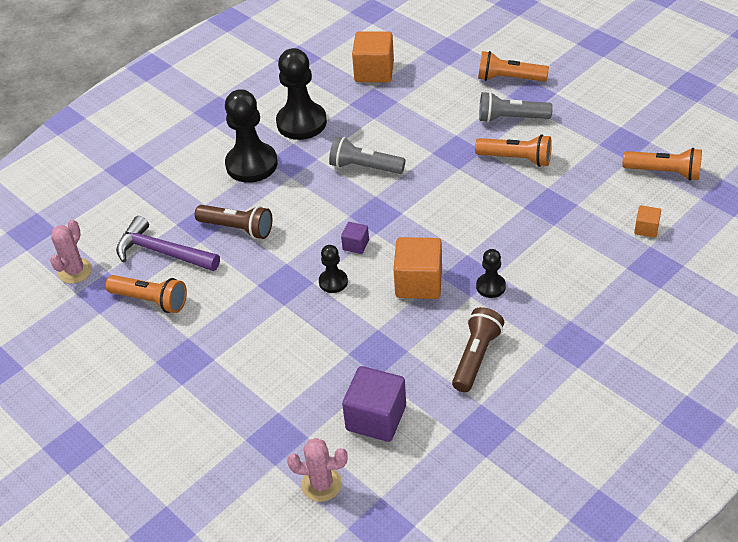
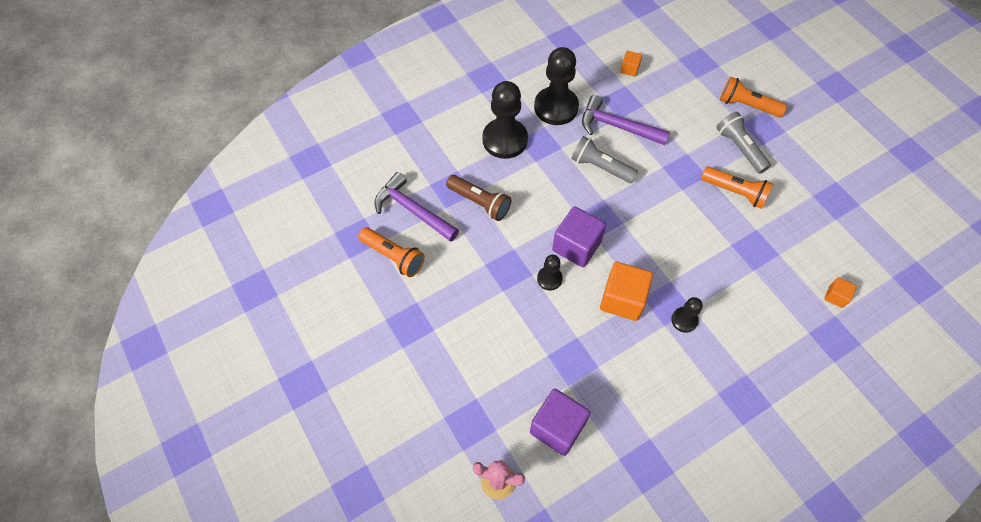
camera: 10 degrees right, 15 degrees up
(75, 271) = (337, 210): pink cactus -> none
(356, 245) = (576, 246): purple cube -> purple cube, size x1.99
(373, 126) = (617, 126): none -> purple hammer
(374, 72) = (629, 69): orange cube -> orange cube, size x0.50
(476, 357) = (656, 389): brown flashlight -> none
(511, 118) = (739, 148): grey flashlight -> grey flashlight turned 45 degrees clockwise
(664, 172) = (865, 240): orange flashlight -> none

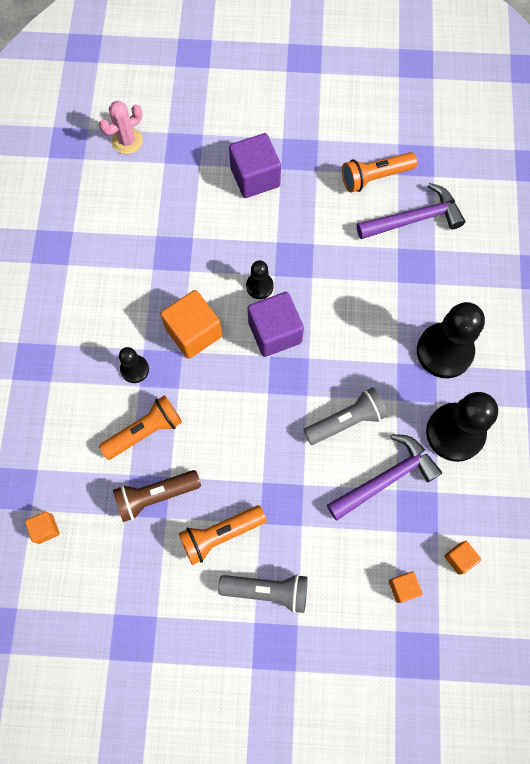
camera: 125 degrees right, 10 degrees up
(480, 202) = (383, 280): brown flashlight -> brown flashlight (155, 496)
(557, 427) = (131, 205): purple cube -> purple cube (255, 177)
(671, 86) = (403, 587): none -> orange cube
(746, 105) = (316, 655): orange flashlight -> orange flashlight (145, 431)

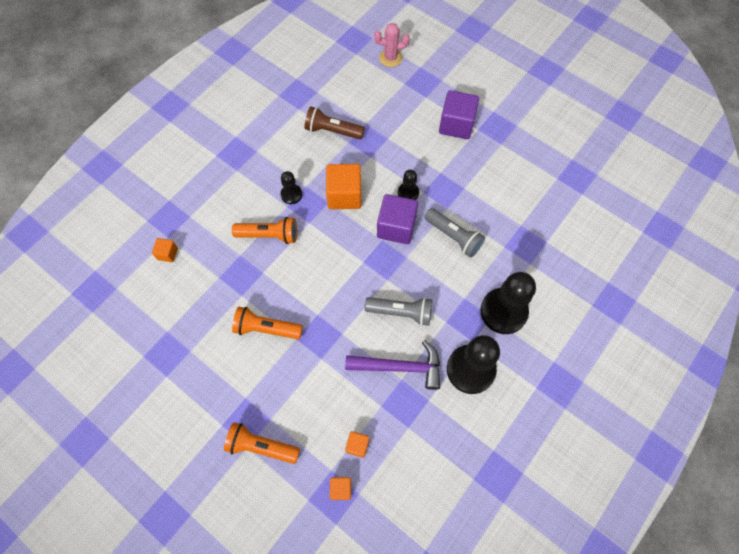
camera: 35 degrees right, 5 degrees down
(155, 496) = (245, 278): brown flashlight -> brown flashlight (332, 131)
(267, 590) = (269, 384): grey flashlight -> grey flashlight (454, 237)
(375, 177) = (539, 171): orange flashlight -> orange flashlight (261, 446)
(414, 219) = (547, 213): purple hammer -> none
(459, 558) = (410, 454): orange cube -> orange cube (341, 489)

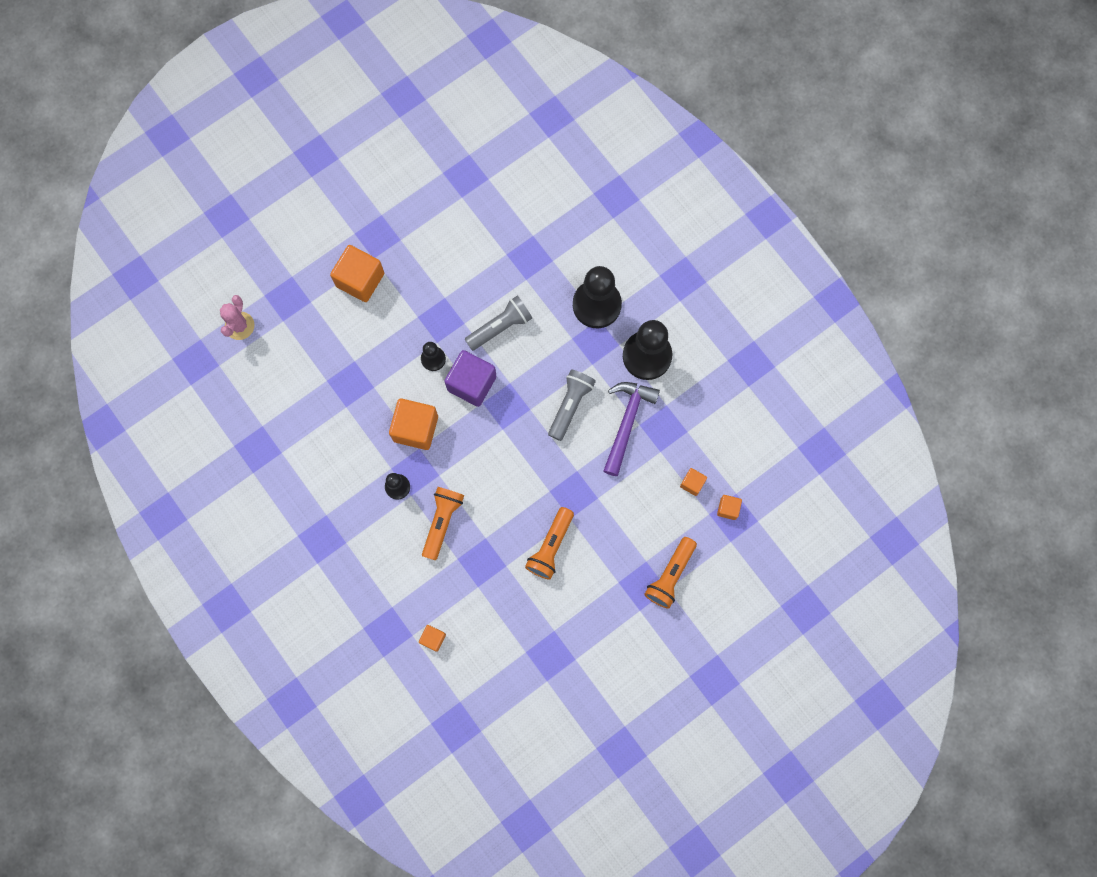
camera: 75 degrees left, 10 degrees up
(332, 131) = (325, 421): brown flashlight -> none
(456, 125) = (360, 280): purple cube -> orange cube

